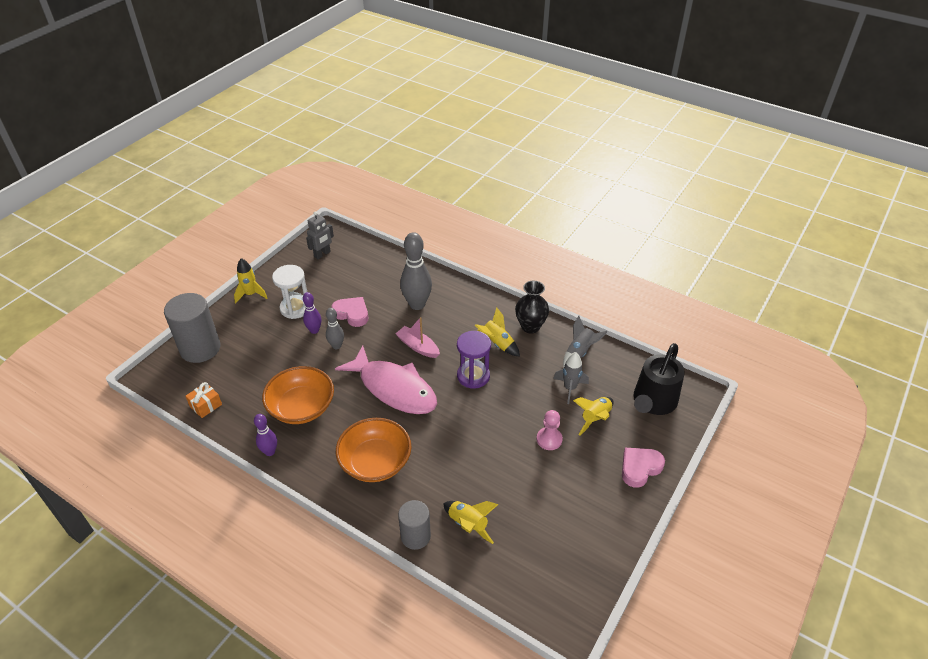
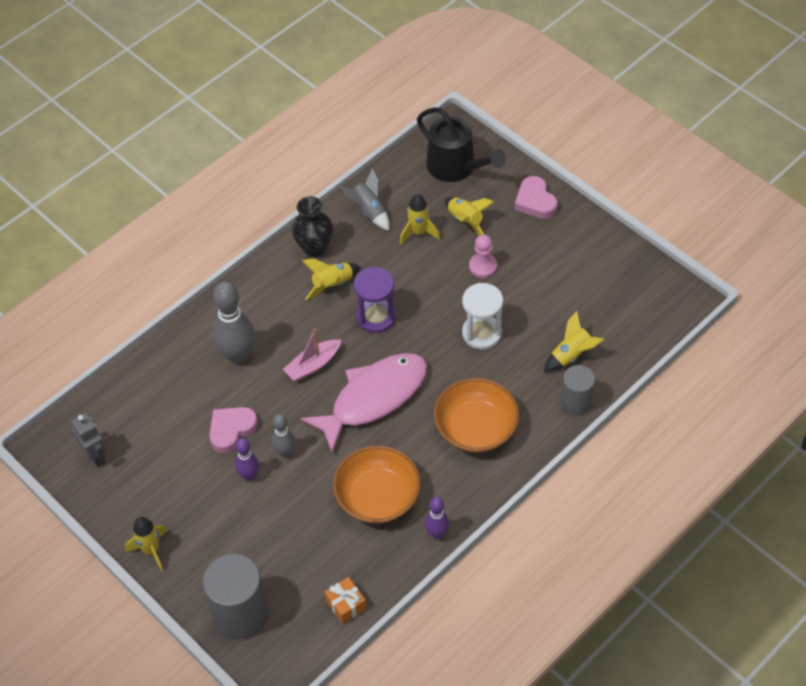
camera: 75 degrees left, 10 degrees up
(295, 308) = (199, 496): white hourglass -> white hourglass (481, 333)
(570, 388) = (418, 232): grey rocket -> yellow rocket

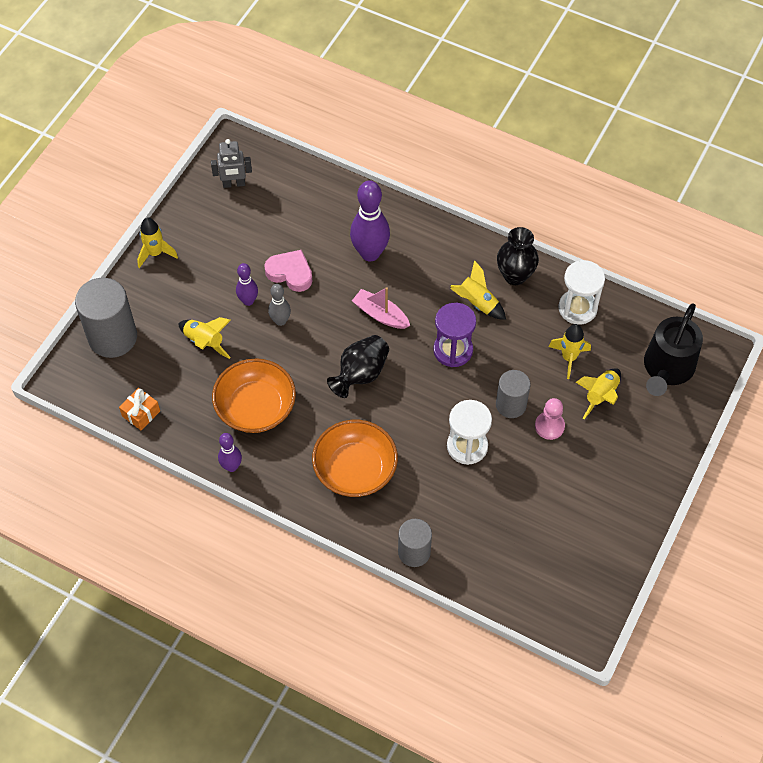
camera: 70 degrees right, 5 degrees up
(96, 456) = (234, 184): grey robot -> grey robot turned 45 degrees clockwise
(238, 356) = (370, 253): grey bowling pin -> purple bowling pin
(369, 211) = (577, 308): grey rocket -> white hourglass
(373, 398) = (360, 374): pink fish -> black vase
(451, 289) = (511, 405): none -> grey cylinder
(535, 201) = (653, 453): pink heart -> none
(571, 355) = (469, 534): yellow rocket -> yellow rocket (205, 342)

